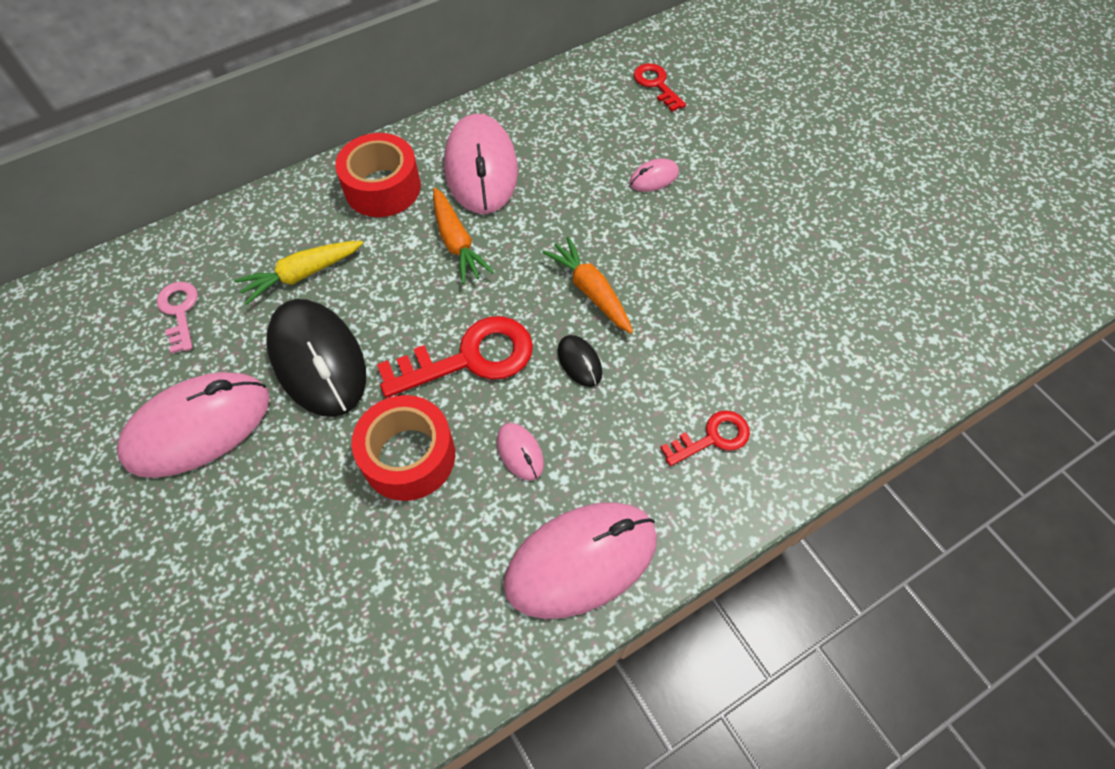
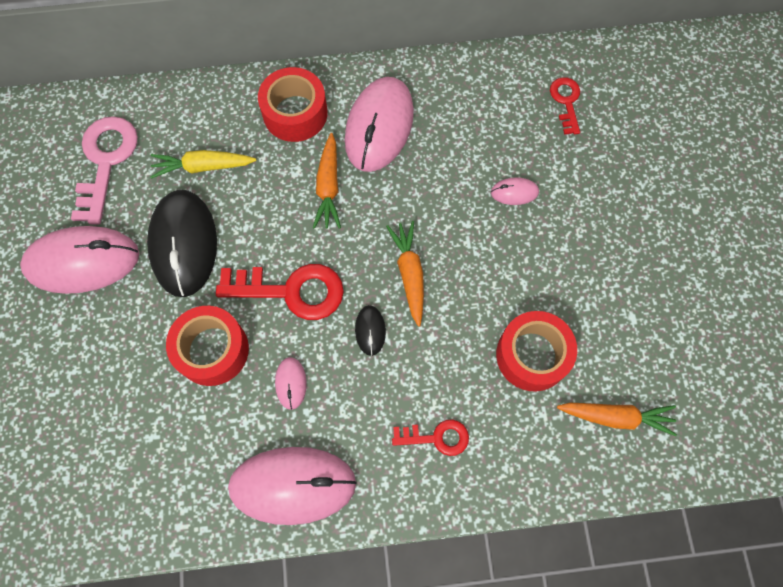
camera: 25 degrees right, 10 degrees up
(179, 312) = (105, 162): pink key -> pink key, size x1.76
(761, 317) = (532, 355): none -> red tape
(878, 339) = (616, 417): none -> orange carrot

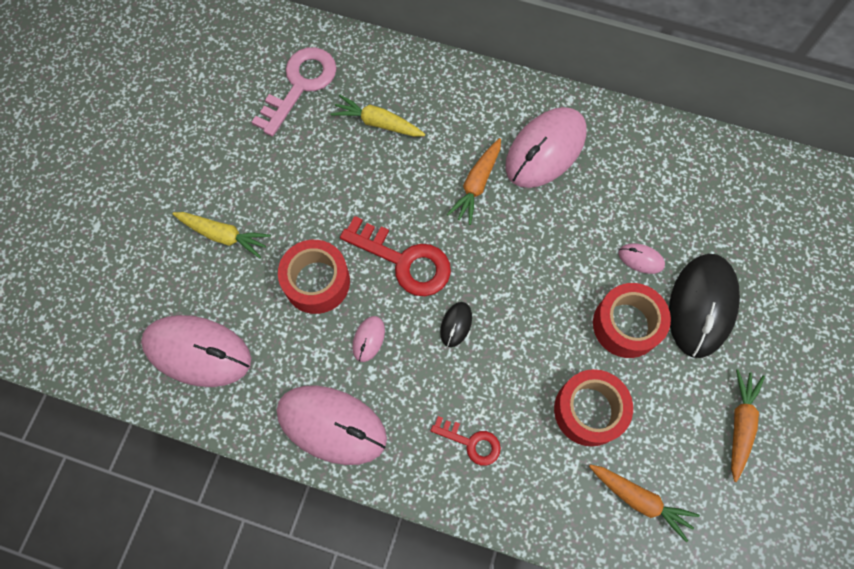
camera: 25 degrees right, 0 degrees up
(82, 261) = (245, 162): pink mouse -> pink mouse (197, 351)
(93, 345) = (224, 235): none -> yellow carrot
(184, 244) = (333, 182): black mouse -> black mouse (701, 306)
(295, 113) = (477, 108): red tape -> red tape (626, 325)
(409, 274) = (512, 290): orange carrot -> orange carrot (740, 424)
(566, 102) = (728, 197): red key -> none

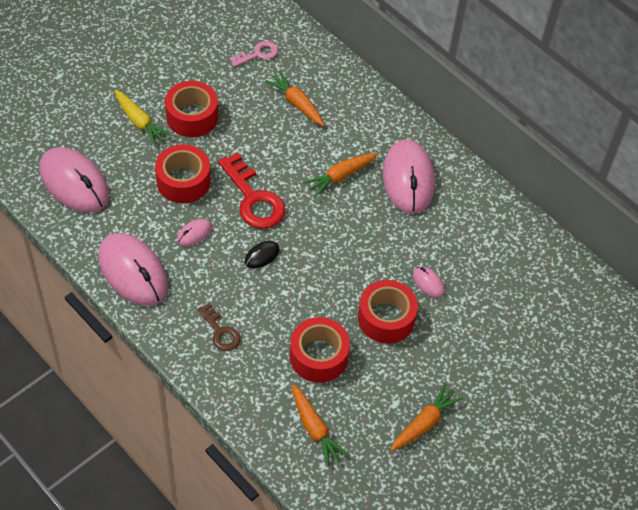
camera: 25 degrees right, 15 degrees down
(277, 198) = (192, 116): none -> red tape
(300, 85) = (257, 54): pink key -> pink key, size x0.57
(378, 123) = (296, 103): yellow carrot -> orange carrot
(471, 442) = (220, 331): red key -> brown key
(545, 150) = (408, 179): pink mouse -> pink mouse turned 75 degrees counterclockwise
(701, 306) = (452, 335): black mouse -> none

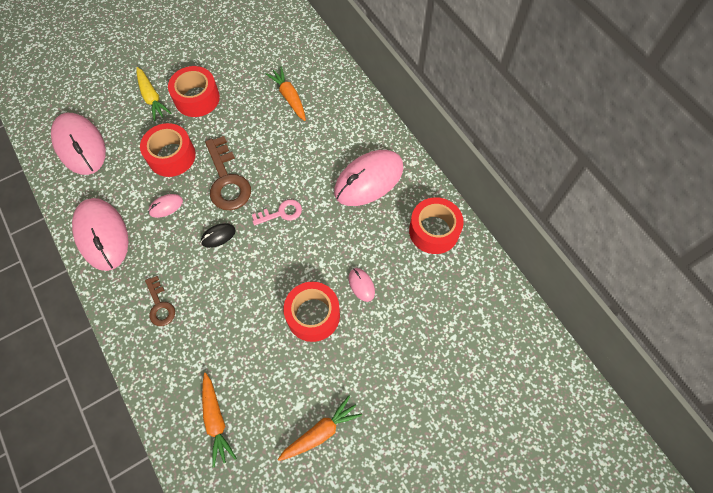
camera: 15 degrees right, 10 degrees up
(253, 198) = (227, 180): red key -> brown key
(257, 54) = (268, 49): pink key -> pink key (281, 213)
(318, 356) = (240, 344): red tape -> red tape (434, 231)
(340, 176) = (309, 170): orange carrot -> none
(408, 179) = (369, 180): pink mouse -> pink mouse turned 45 degrees clockwise

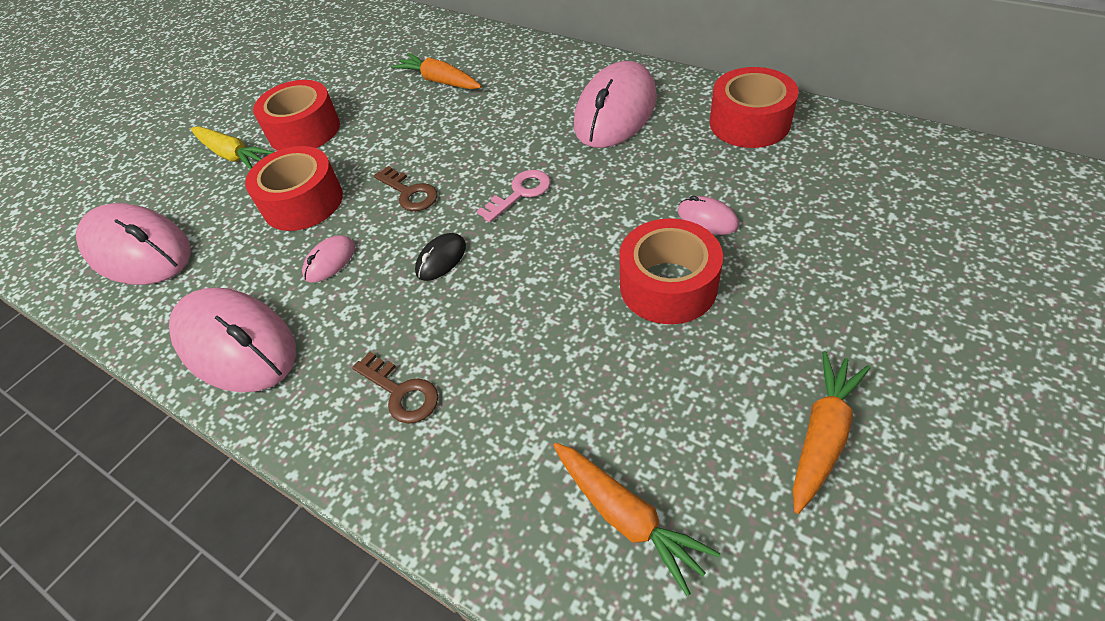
camera: 20 degrees left, 15 degrees down
(227, 180) = (409, 193): brown key -> brown key, size x0.57

